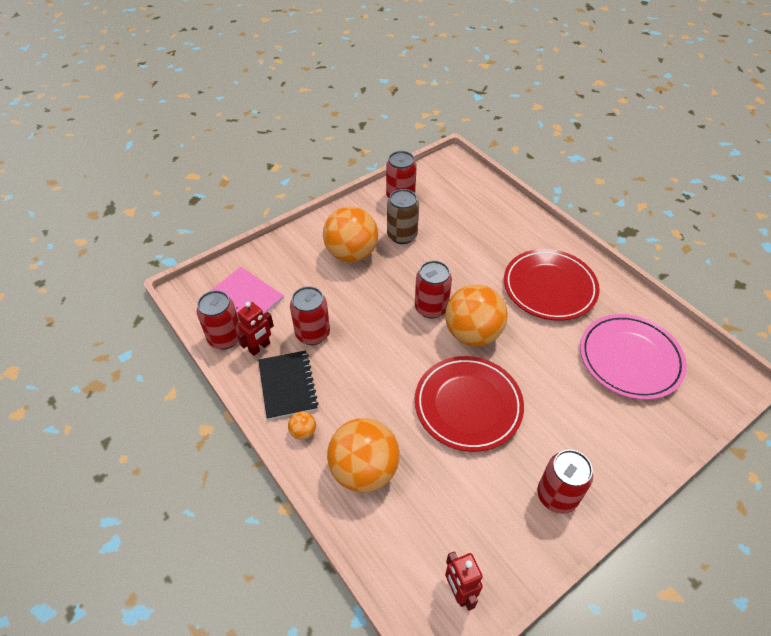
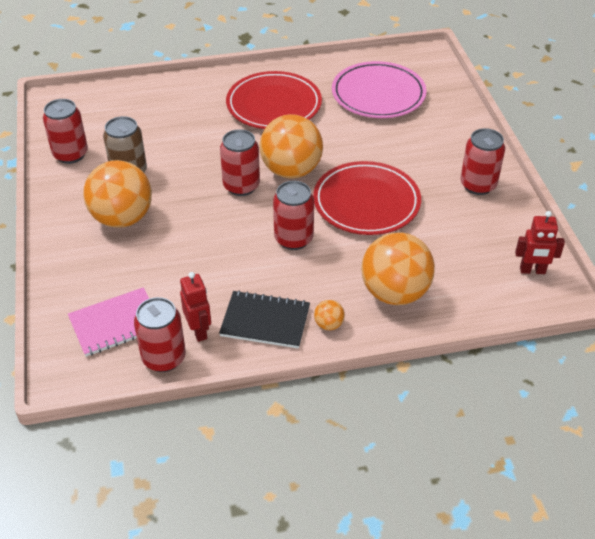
camera: 65 degrees left, 5 degrees down
(312, 334) = (211, 282): red can -> red can (293, 239)

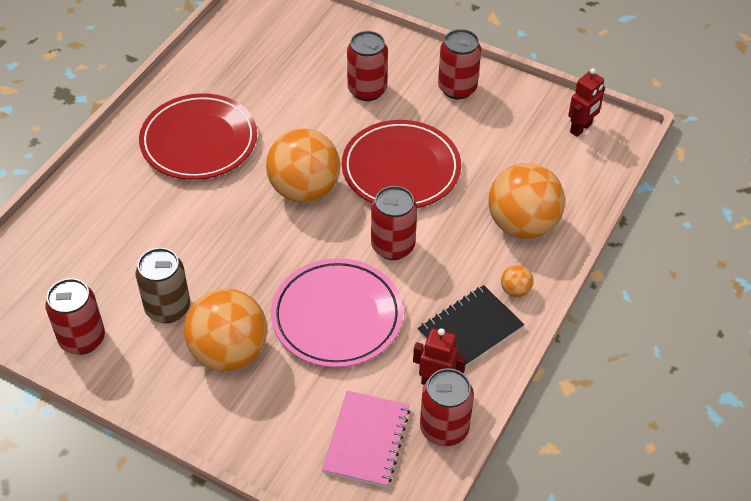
camera: 50 degrees left, 5 degrees up
(241, 186) = (285, 237): red can -> red can (367, 90)
(378, 94) = (273, 64): pink plate -> pink plate (337, 316)

